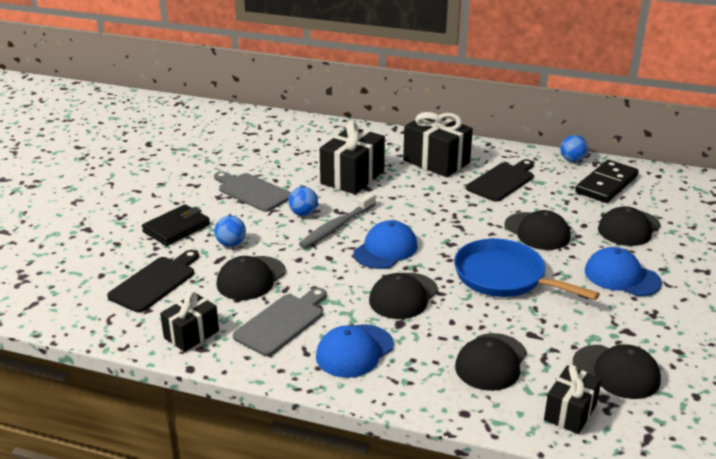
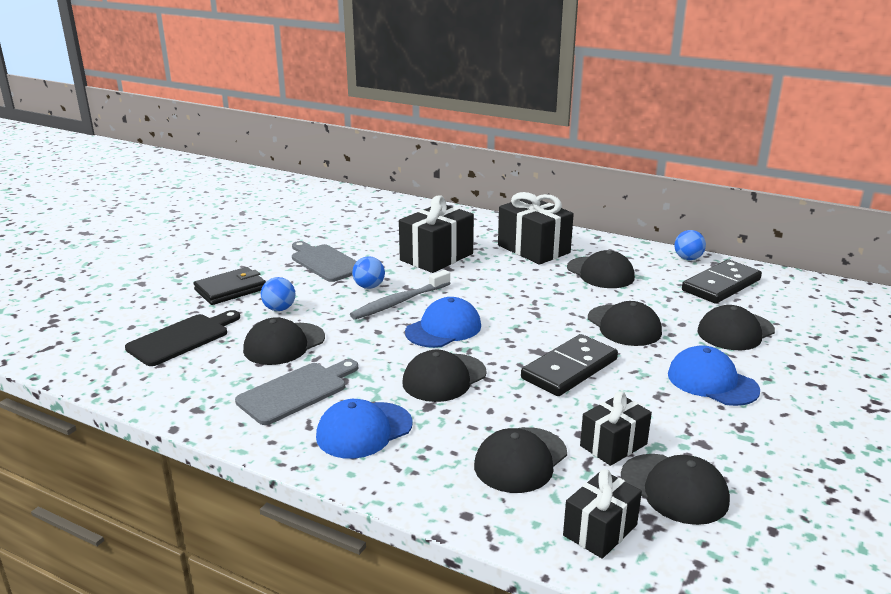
camera: 10 degrees right, 5 degrees down
(191, 334) = (193, 394): black gift -> black gift (613, 445)
(502, 181) = (600, 273): black cutting board -> black cap
(504, 277) = (569, 369): blue pan -> black domino

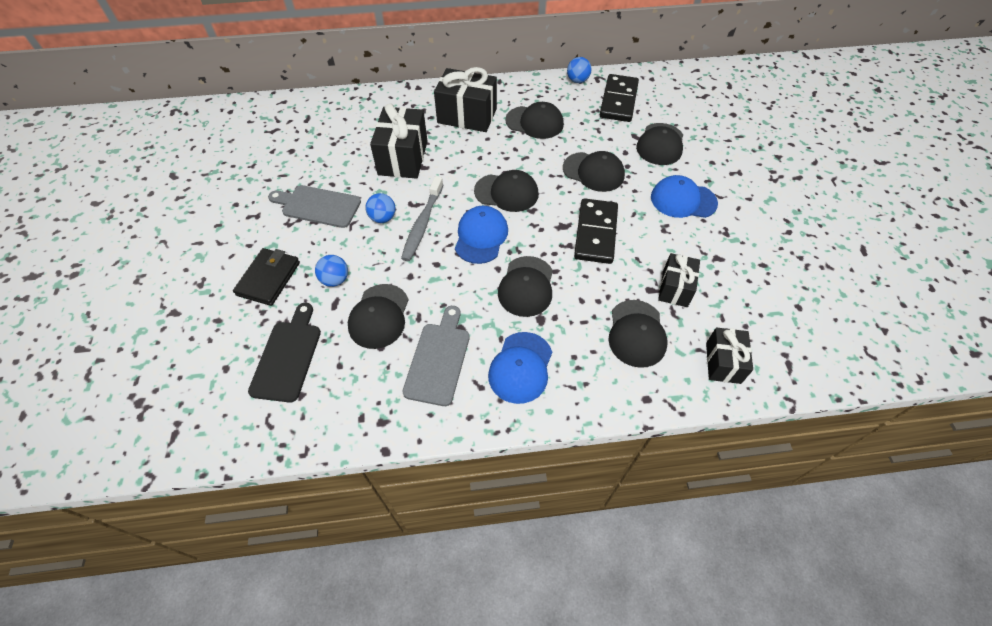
camera: 35 degrees left, 30 degrees up
(674, 489) = (732, 305): black cap -> black cap (506, 192)

